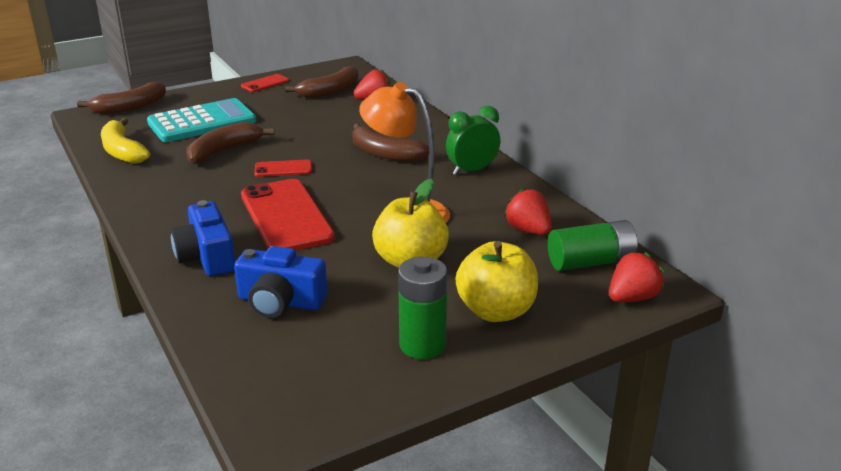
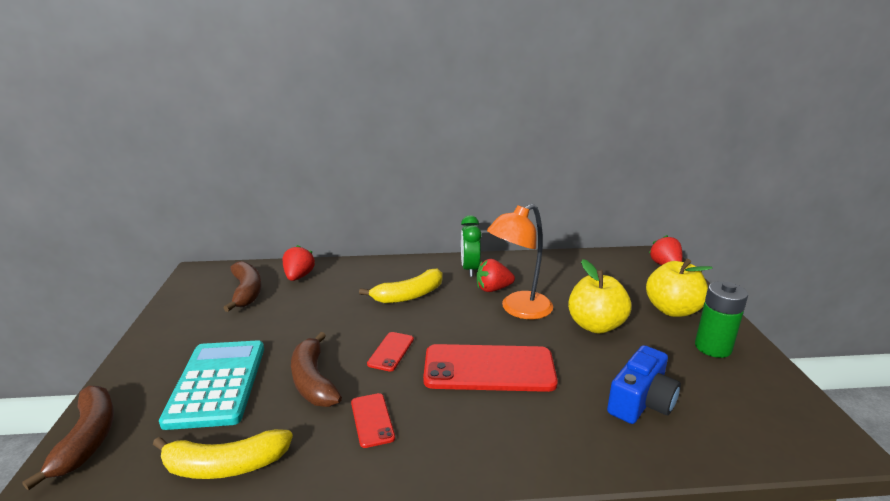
camera: 65 degrees left, 5 degrees down
(207, 257) = (544, 433): blue camera -> none
(265, 83) = (171, 323): red phone -> red phone (372, 420)
(385, 154) = (409, 295): brown banana -> yellow banana
(528, 230) = (571, 273): red strawberry -> red strawberry (493, 289)
(591, 262) = (620, 265): green battery -> none

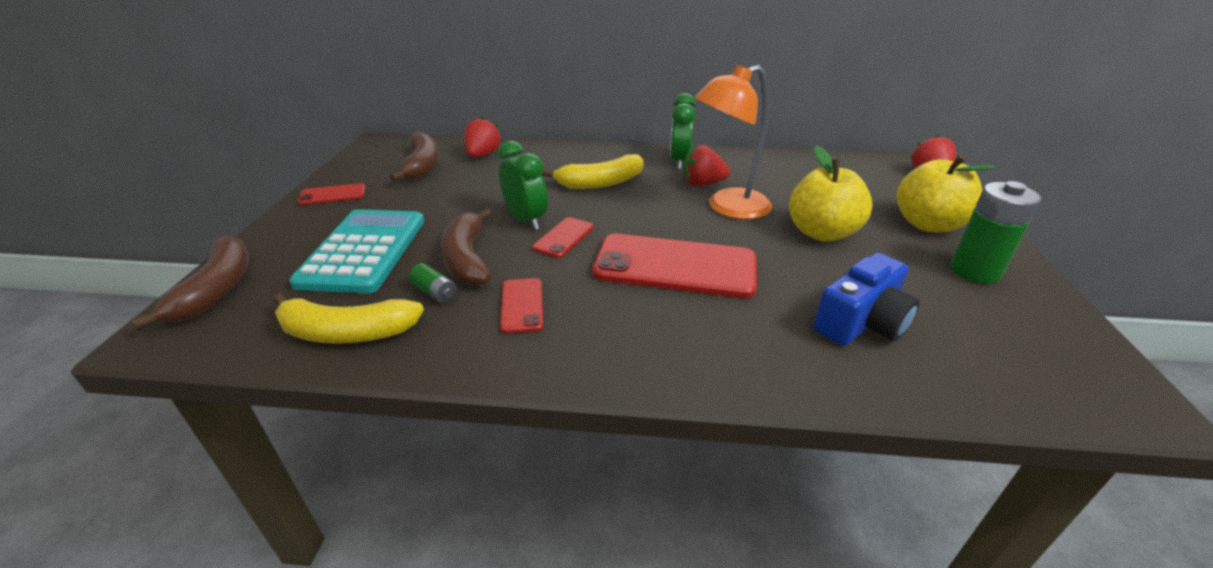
camera: 10 degrees right, 10 degrees up
(170, 329) = (332, 195): none -> red phone
(293, 417) = (435, 292): none -> green battery
(354, 338) = (526, 220): none -> green clock

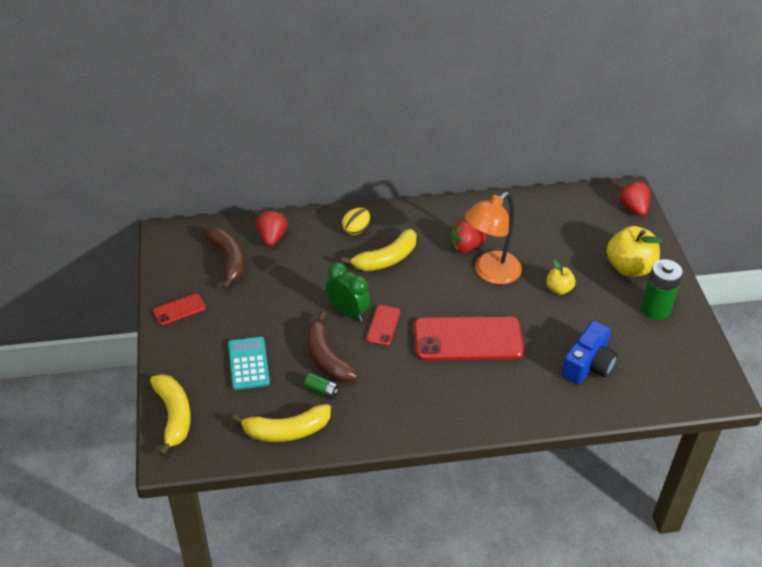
camera: 15 degrees left, 10 degrees up
(217, 290) = (174, 416): brown banana -> yellow banana
(363, 251) = (248, 364): turquoise calculator -> turquoise calculator, size x0.63
(522, 305) = (383, 390): red phone -> none
(579, 158) = (356, 230): none -> yellow egg
(679, 162) = (440, 221): green clock -> none
(821, 233) = (559, 289): yellow apple -> yellow apple, size x0.54

